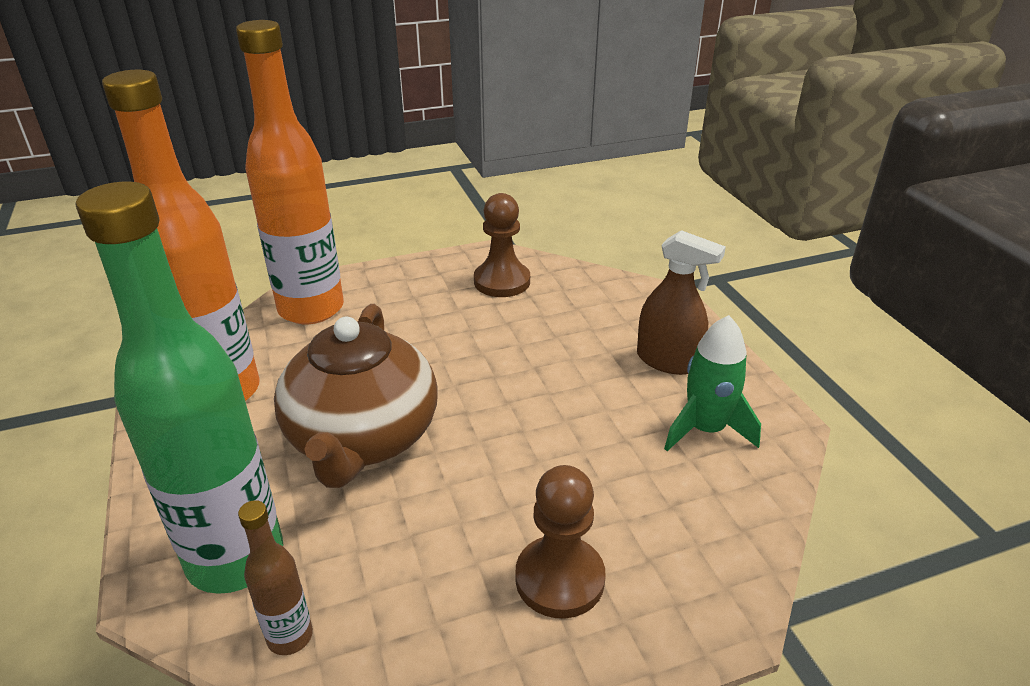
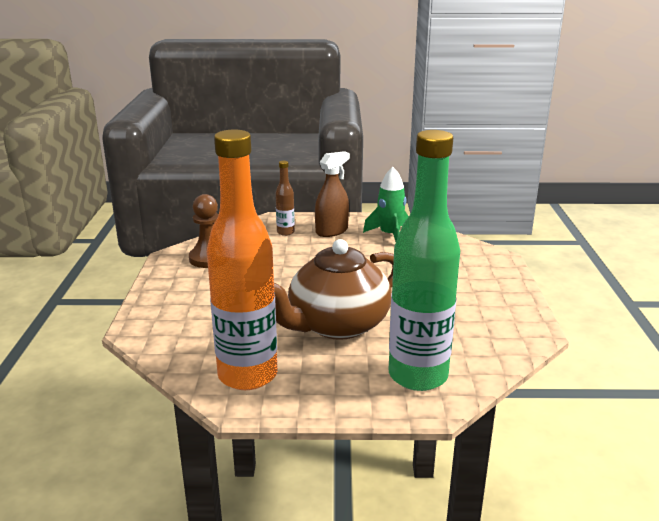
camera: 70 degrees left, 10 degrees down
(290, 636) = (480, 361): brown bottle -> brown bottle (285, 232)
(311, 309) = (171, 330): orange bottle -> none
(362, 438) = (337, 325): brown teapot -> brown teapot turned 120 degrees clockwise
(559, 579) = (468, 287): brown pawn -> none

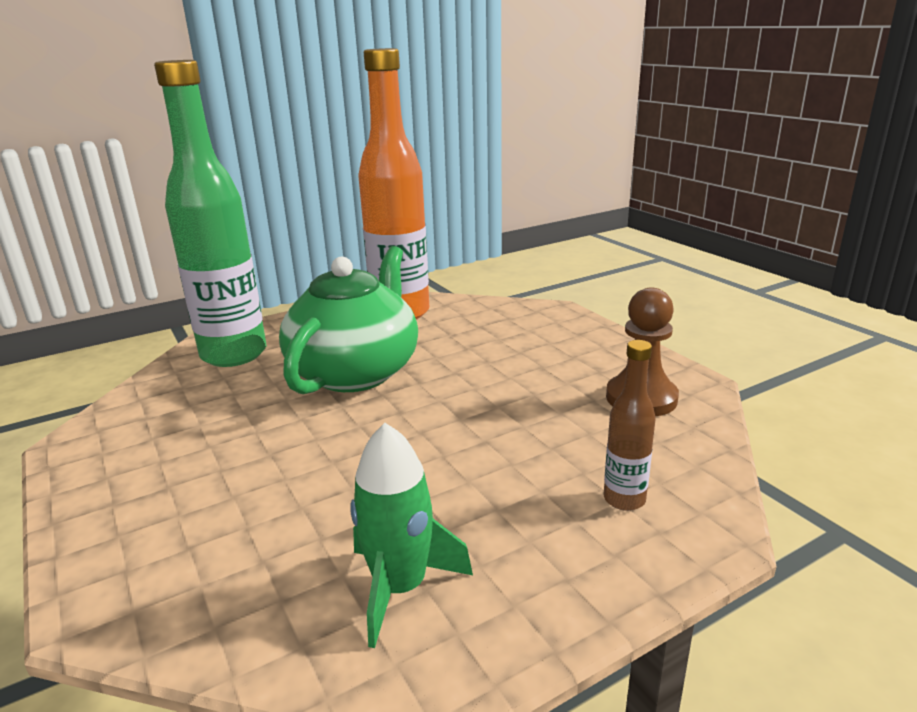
camera: 150 degrees right, 0 degrees up
(332, 231) = (542, 544): brown spray bottle -> none
(337, 325) = (356, 372): brown teapot -> green teapot

